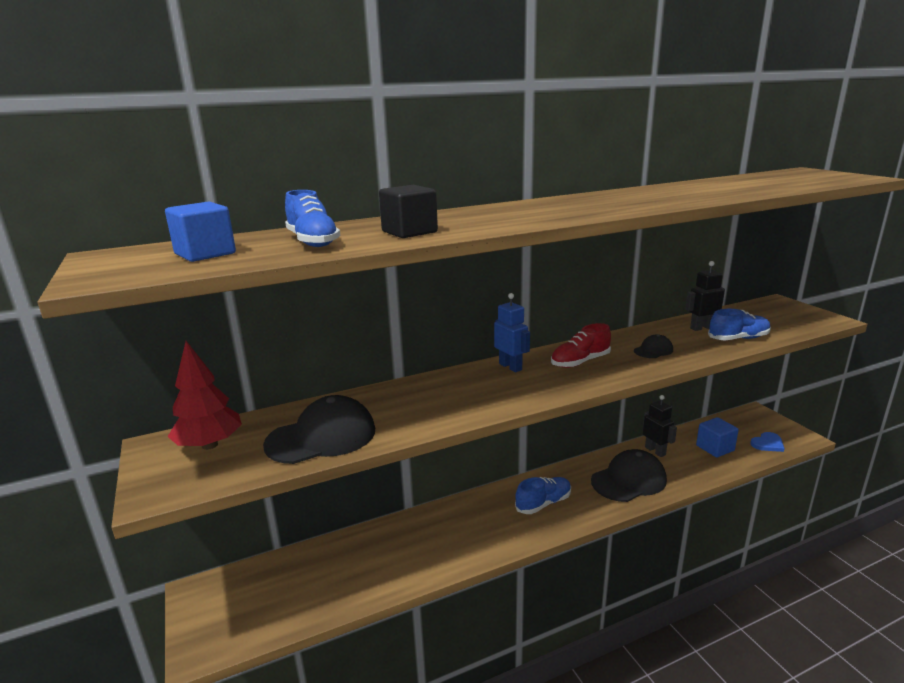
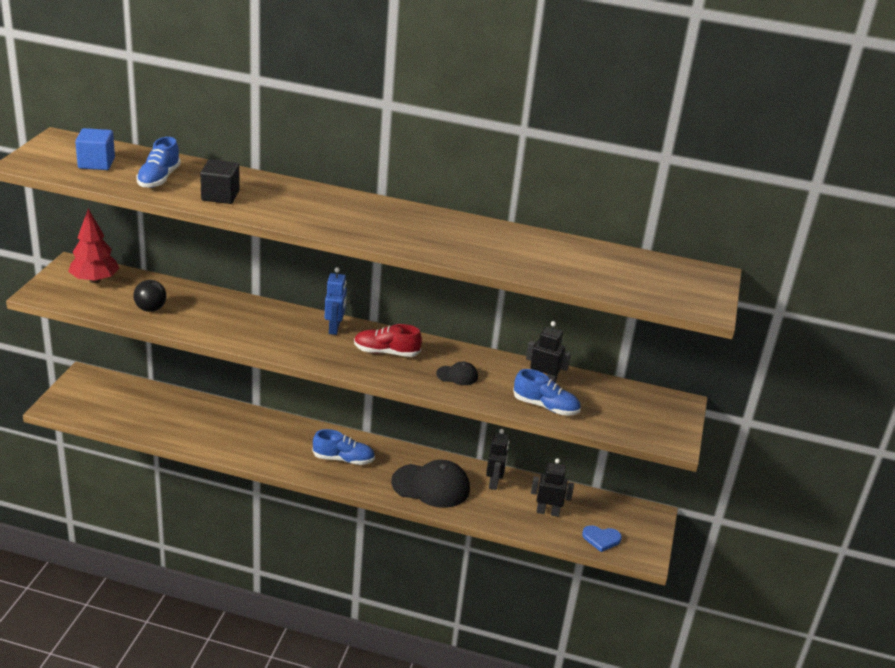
camera: 35 degrees right, 10 degrees up
(321, 437) = (150, 309): black cap -> black ball
(715, 448) = (548, 512): blue cube -> black robot

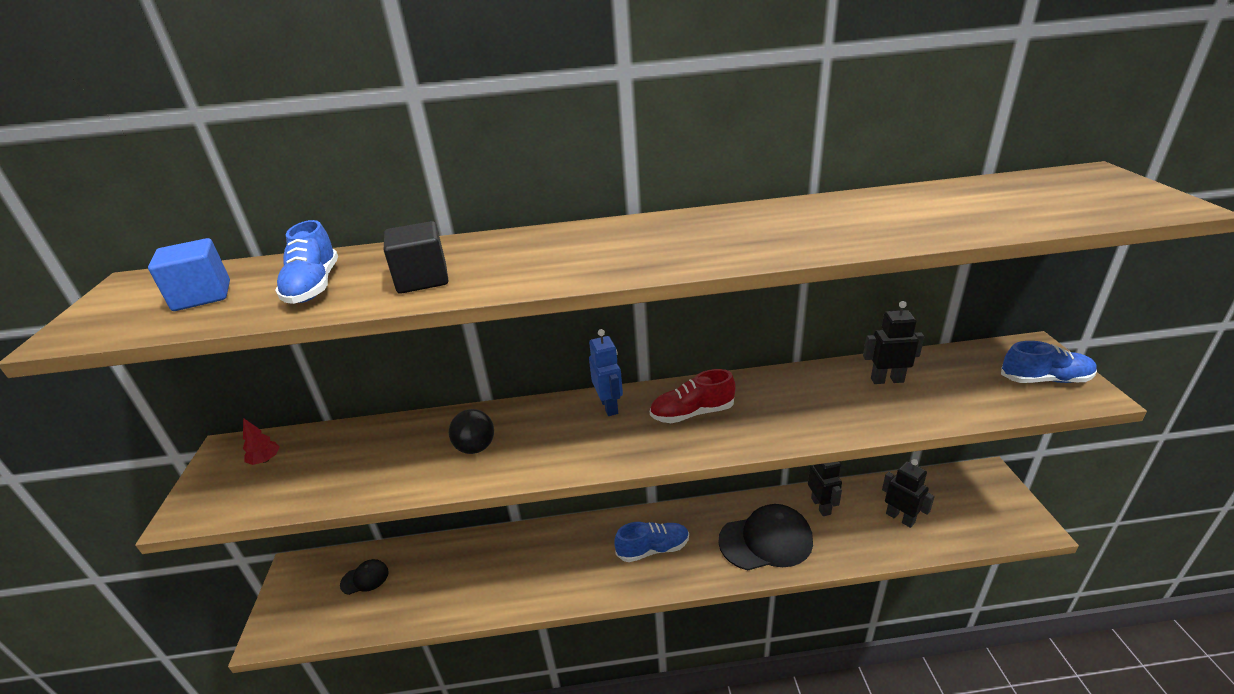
camera: 15 degrees left, 0 degrees up
(95, 280) = (265, 460): red tree -> red tree, size x0.49
(150, 309) = (361, 472): black ball -> black ball (476, 447)
(457, 375) = (794, 409): black cap -> black cap (365, 578)
(545, 406) = (923, 408): blue shoe -> blue shoe (1045, 379)
(548, 512) = (900, 518): black robot -> black robot turned 60 degrees clockwise
(601, 539) = (976, 526): blue heart -> none

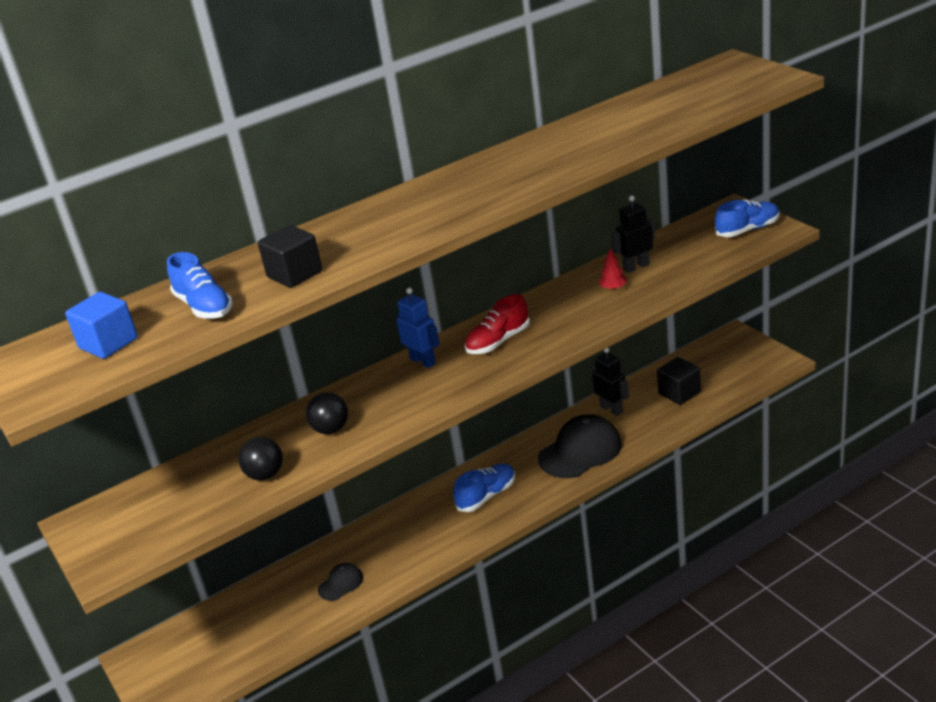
camera: 25 degrees left, 0 degrees up
(265, 460) = (132, 512): red tree -> red tree (613, 288)
(365, 578) = (221, 630): black cap -> black cap (340, 583)
(384, 473) = (265, 475): none -> black ball
(900, 518) = (679, 393): black robot -> black cube

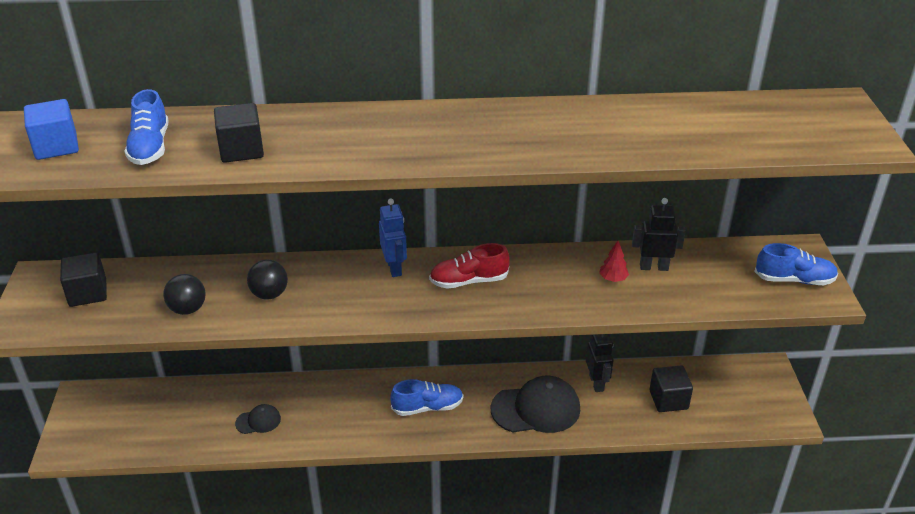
camera: 25 degrees right, 5 degrees up
(148, 510) = (88, 293): none -> black cube

